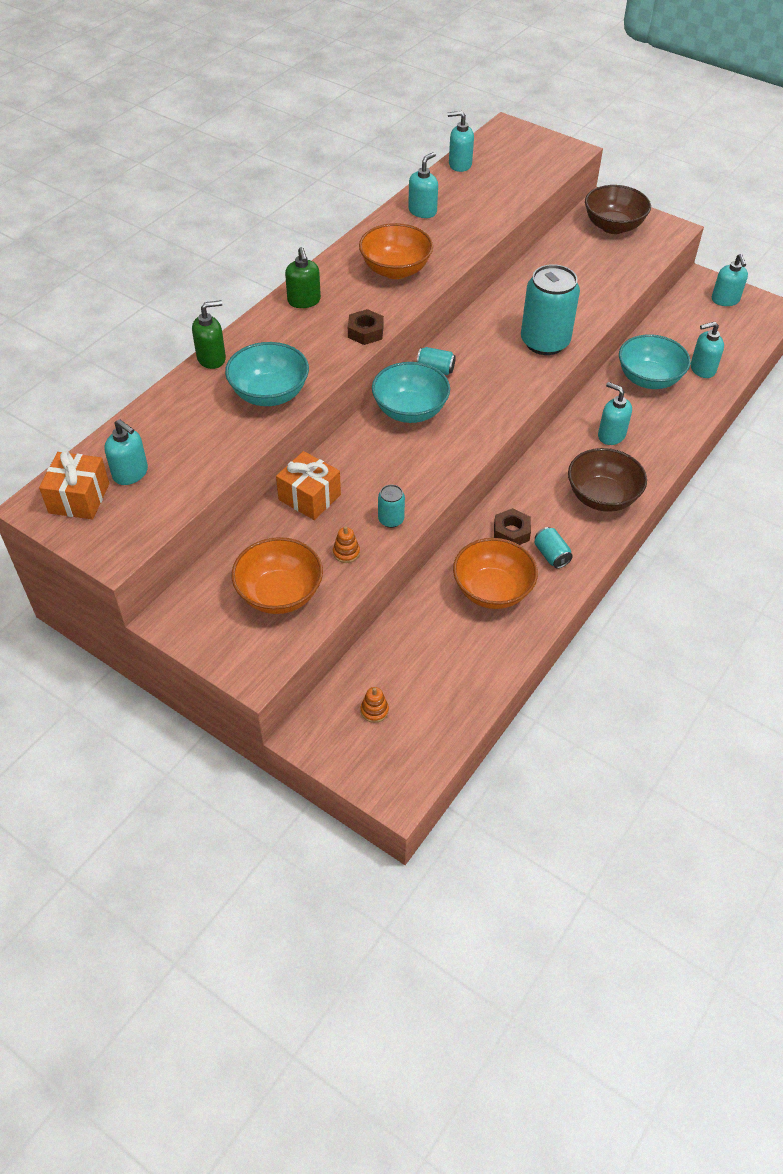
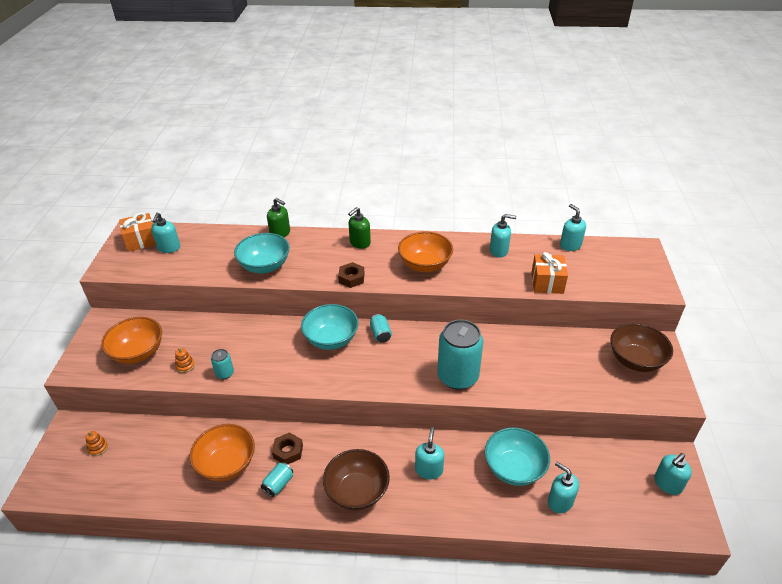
camera: 60 degrees right, 10 degrees down
(309, 497) = (224, 330): orange gift -> orange gift (547, 282)

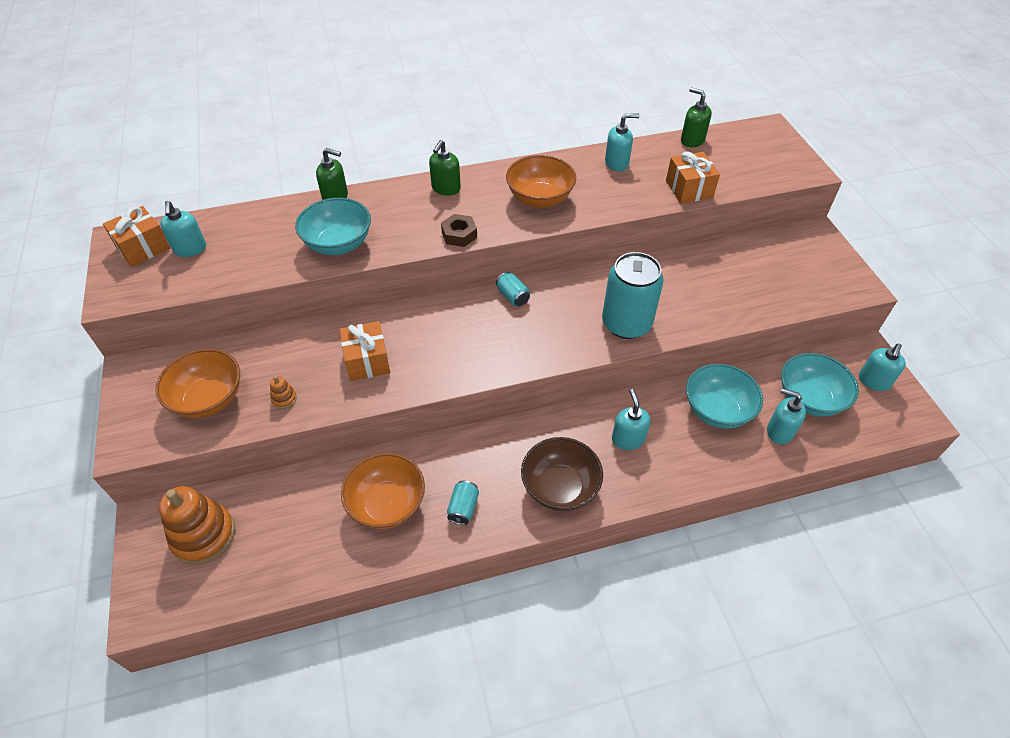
camera: 20 degrees left, 10 degrees up
(98, 448) = (203, 535): orange stacking toy -> orange stacking toy, size x2.39
(225, 373) = (342, 394): turquoise can -> none
(253, 354) = (367, 361): none -> orange gift
(288, 451) = (455, 466): brown nut -> none
(331, 339) = (456, 318): turquoise bowl -> turquoise bowl (809, 399)
(570, 245) = (692, 140): turquoise soap dispenser -> green soap dispenser
(635, 360) = (803, 257): brown bowl -> none

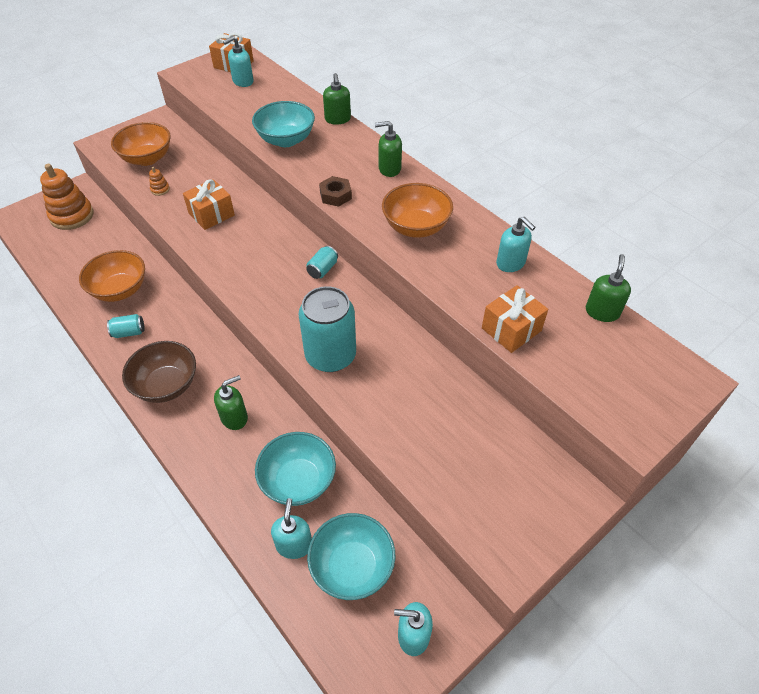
camera: 65 degrees right, 0 degrees up
(627, 439) = (234, 417): turquoise soap dispenser -> green soap dispenser

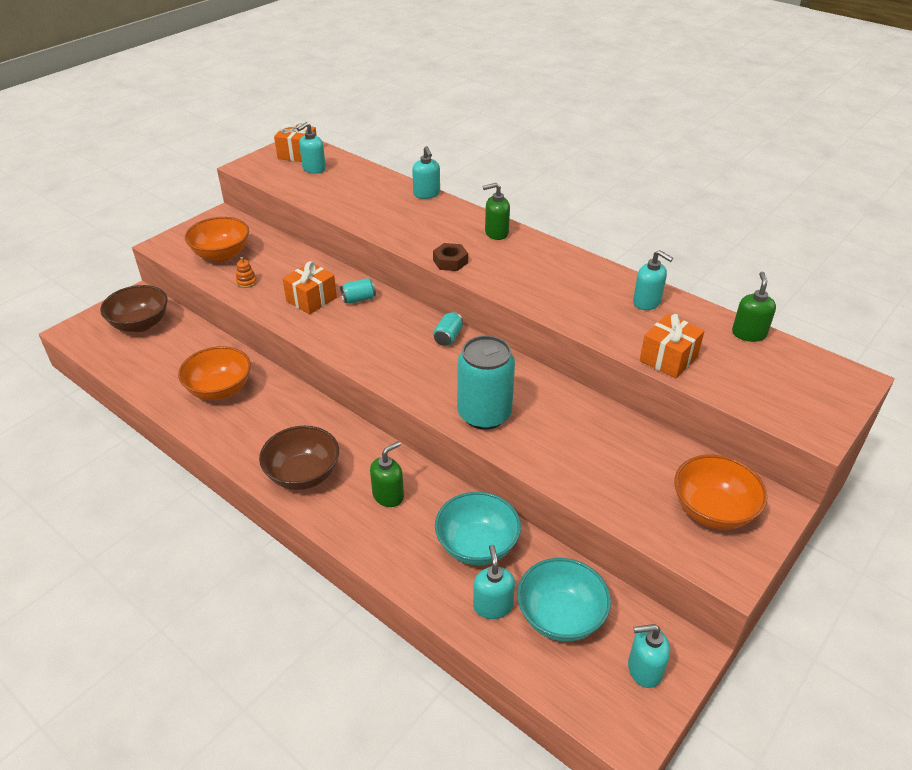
camera: 10 degrees left, 10 degrees down
(72, 216) = (140, 324): orange stacking toy -> brown bowl
(129, 332) = (244, 429): turquoise can -> turquoise can (358, 299)
(286, 140) = (380, 217): turquoise bowl -> none
(337, 119) = (426, 194): green soap dispenser -> turquoise soap dispenser
(416, 227) = (542, 281): orange bowl -> orange bowl (712, 510)

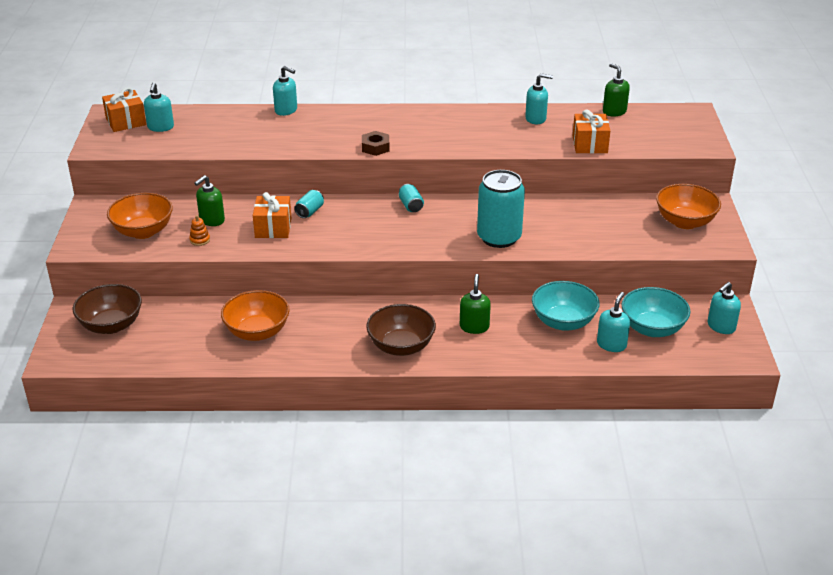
camera: 40 degrees left, 5 degrees down
(492, 606) = (611, 344): turquoise soap dispenser -> turquoise soap dispenser turned 75 degrees clockwise
(496, 233) = (379, 116): green soap dispenser -> green soap dispenser (211, 220)

